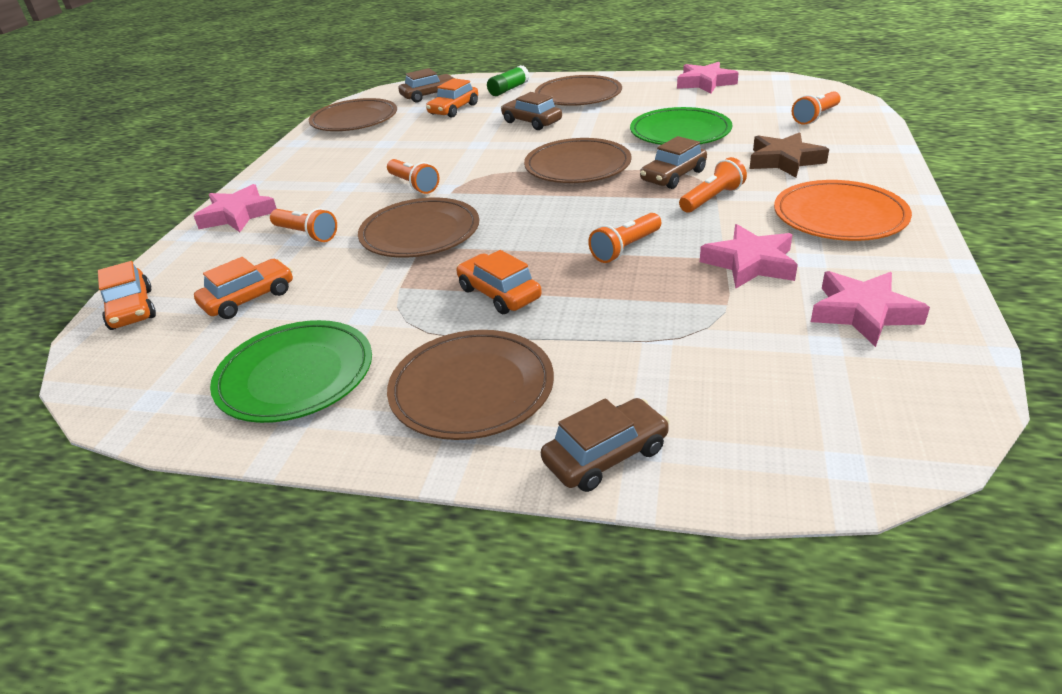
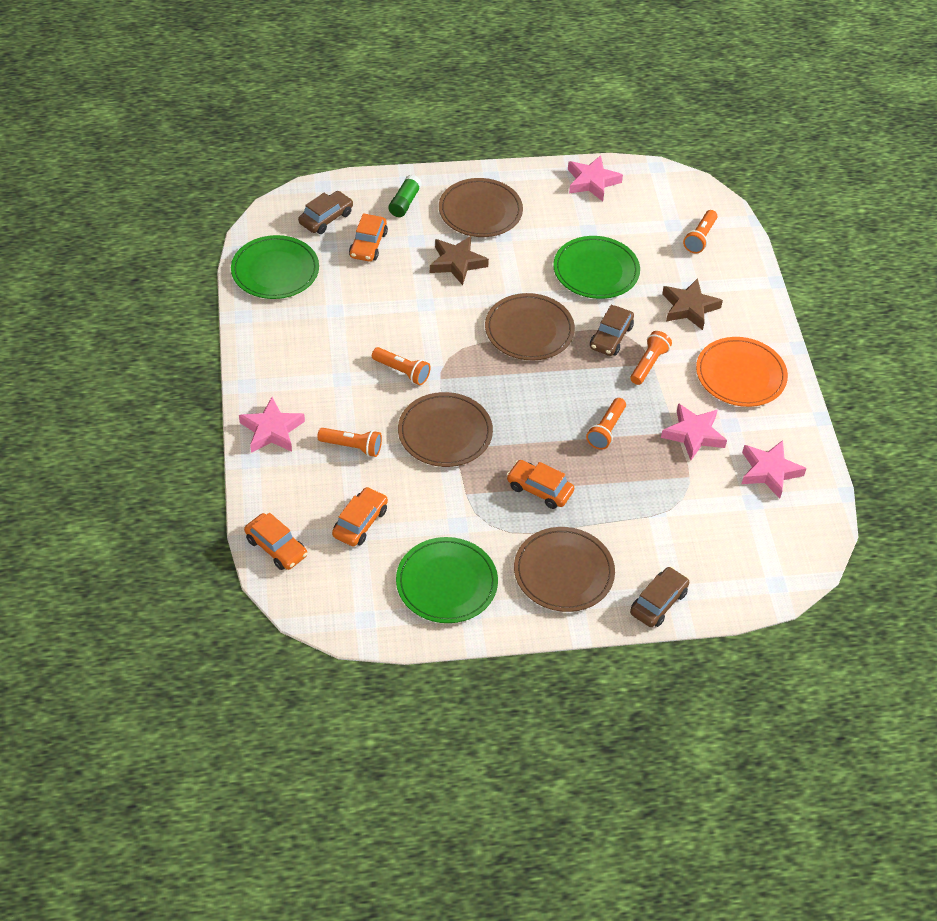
camera: 25 degrees left, 15 degrees up
(354, 120) = (275, 271): brown plate -> green plate
(531, 122) = (457, 263): brown car -> brown star

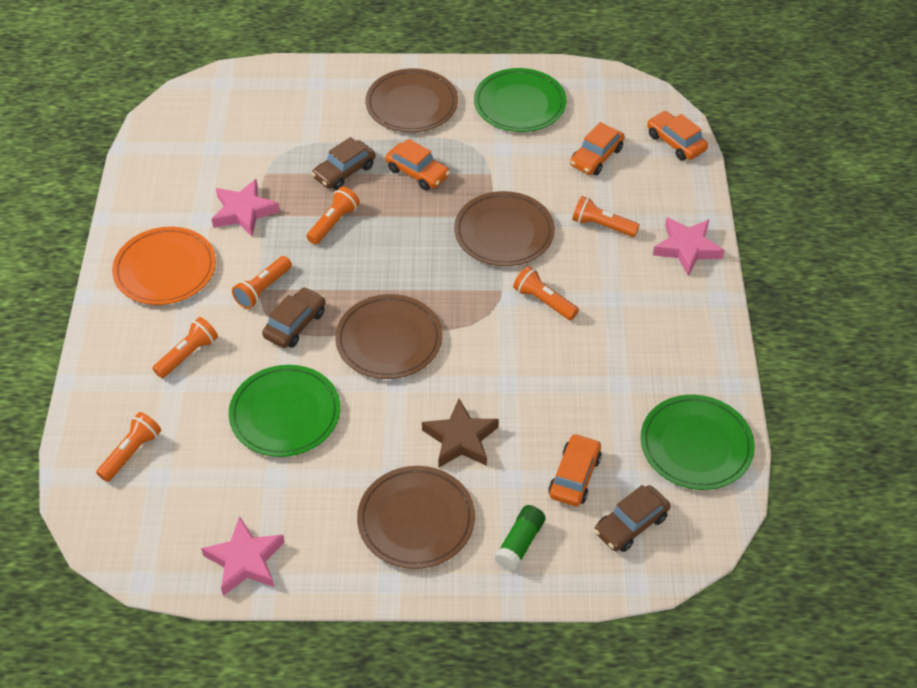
camera: 170 degrees left, 0 degrees up
(658, 602) = (334, 77): brown car -> brown car (344, 172)
(689, 307) = (188, 354): brown star -> orange flashlight
(769, 471) = (183, 172): pink star -> none

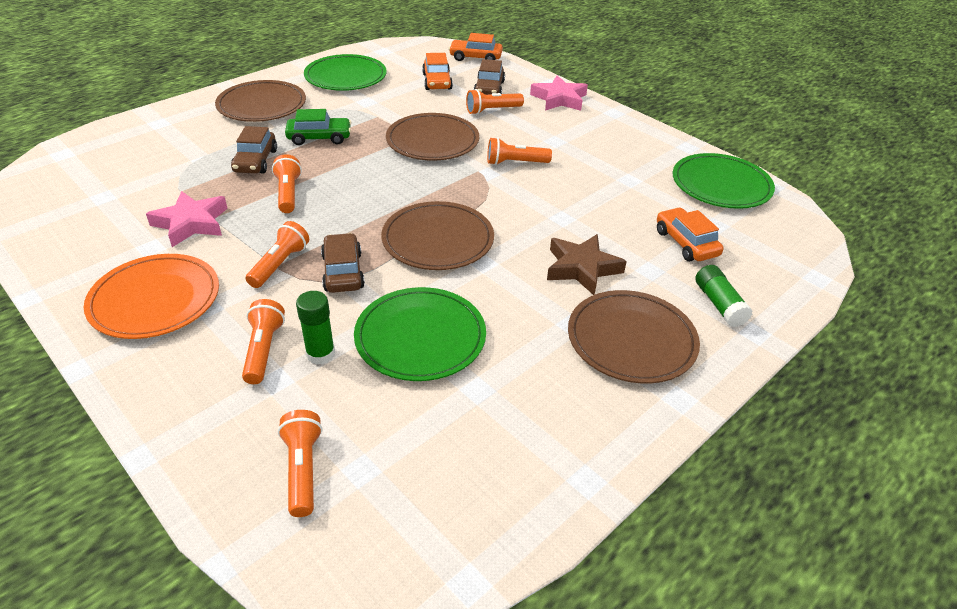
camera: 45 degrees left, 10 degrees down
(215, 382) = (320, 354): none -> green glue stick
(245, 560) = (544, 477): pink star -> none
(263, 289) = (280, 264): orange flashlight -> orange flashlight turned 150 degrees counterclockwise
(417, 173) = (319, 138): orange car -> green car
(631, 524) = (759, 247): brown car -> brown car (489, 89)

